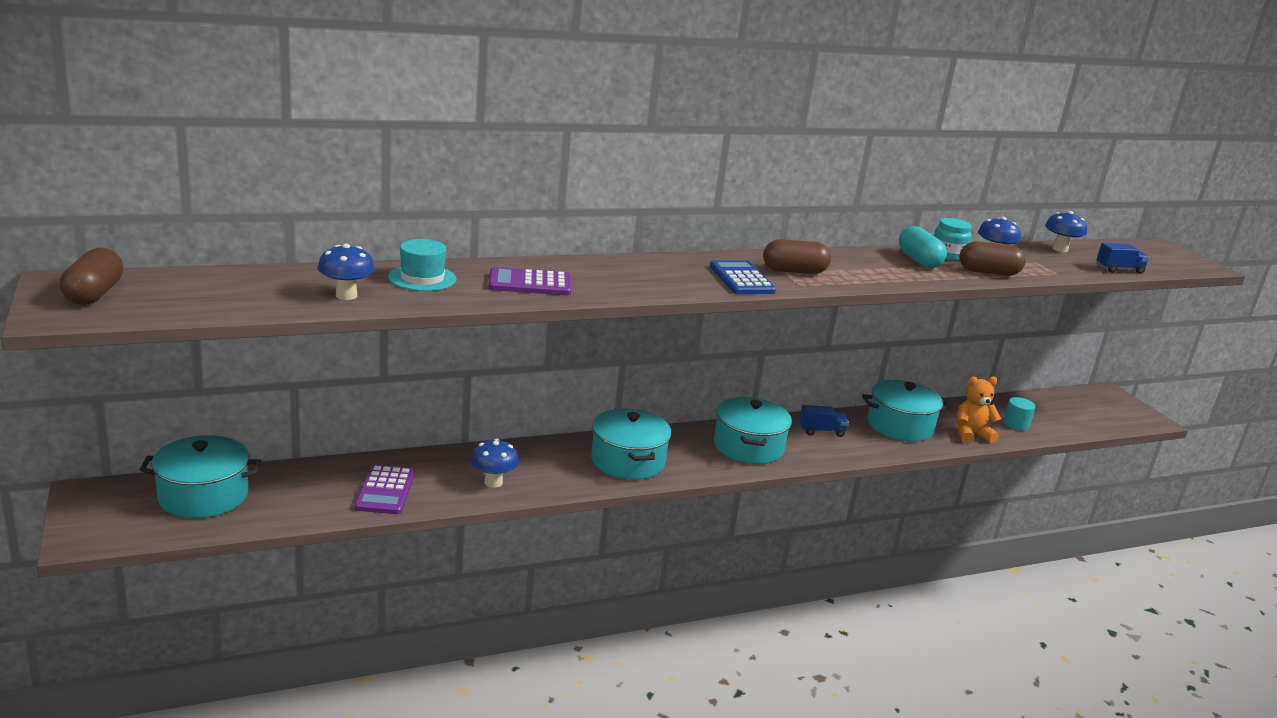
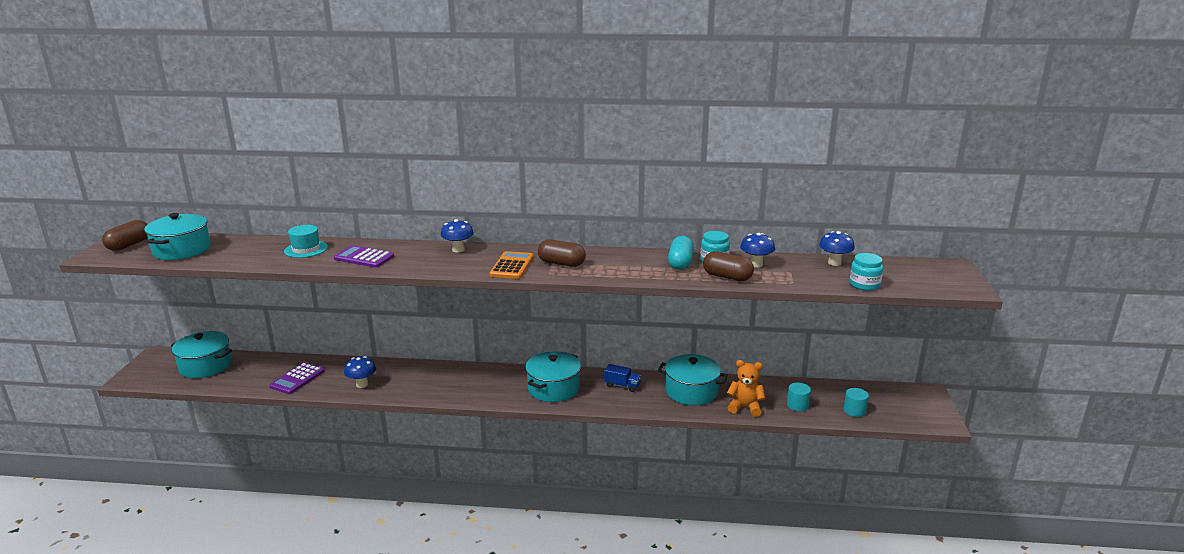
camera: 30 degrees right, 0 degrees up
(346, 295) = (248, 256): blue mushroom -> blue mushroom (458, 250)
(628, 461) = (459, 384): turquoise pot -> turquoise pot (182, 250)
(741, 279) = (511, 266): blue calculator -> orange calculator
(1070, 421) = (854, 411): none -> turquoise cylinder
(1119, 269) = (864, 284): blue truck -> turquoise jar

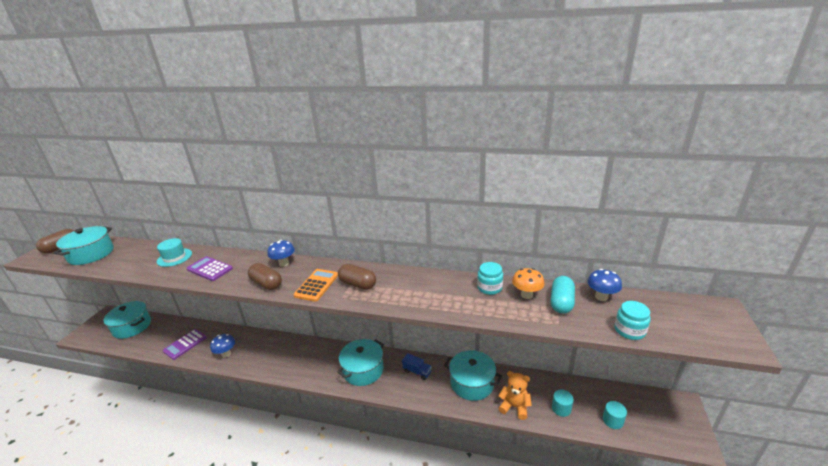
camera: 10 degrees right, 5 degrees up
(680, 263) = (459, 289): turquoise capsule -> turquoise capsule (561, 302)
(727, 277) = (497, 311): brown capsule -> brown capsule (266, 284)
(756, 264) = (526, 295): blue mushroom -> orange mushroom

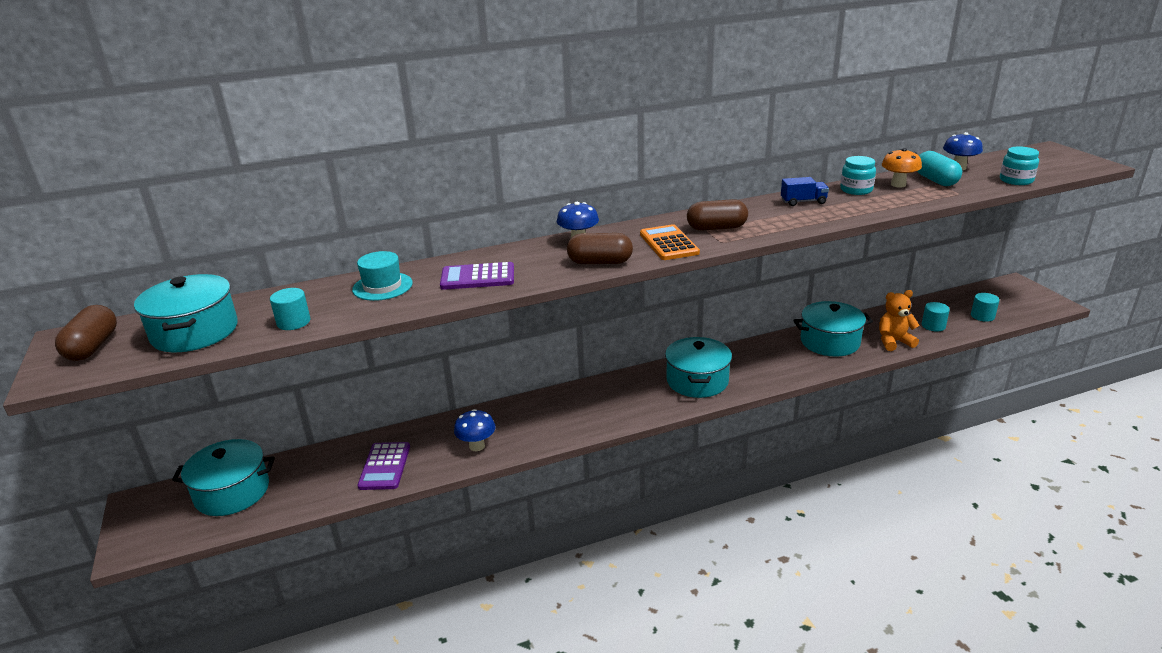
camera: 35 degrees left, 0 degrees up
(119, 264) = (293, 322): none -> turquoise cylinder
(417, 371) = (760, 357): blue truck -> blue truck (803, 202)

